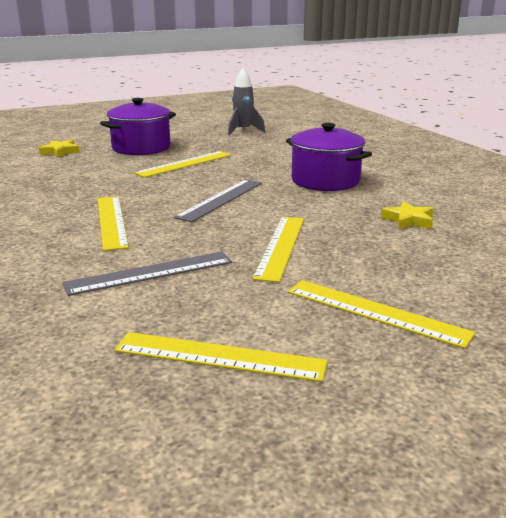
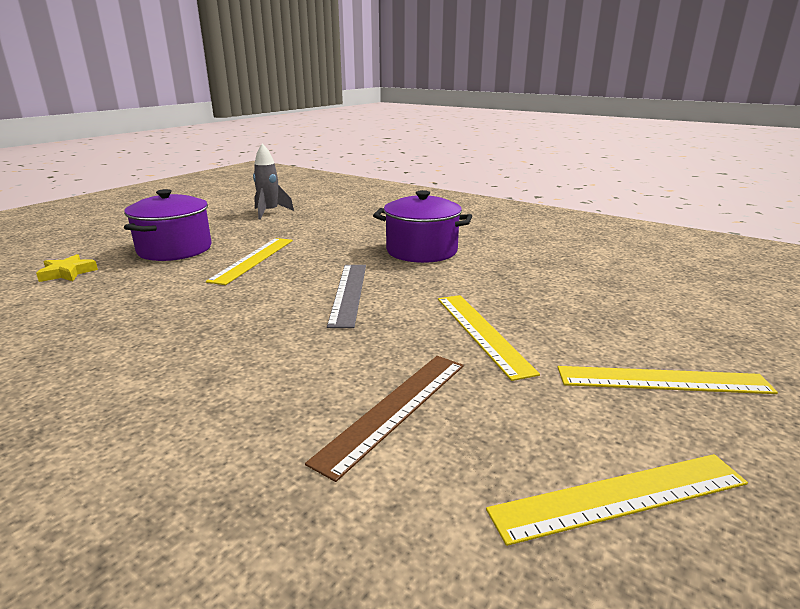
camera: 30 degrees left, 0 degrees up
(112, 221) = (257, 352): yellow ruler -> none
(150, 273) = (395, 409): grey ruler -> brown ruler
(408, 220) = (546, 275): yellow star -> none

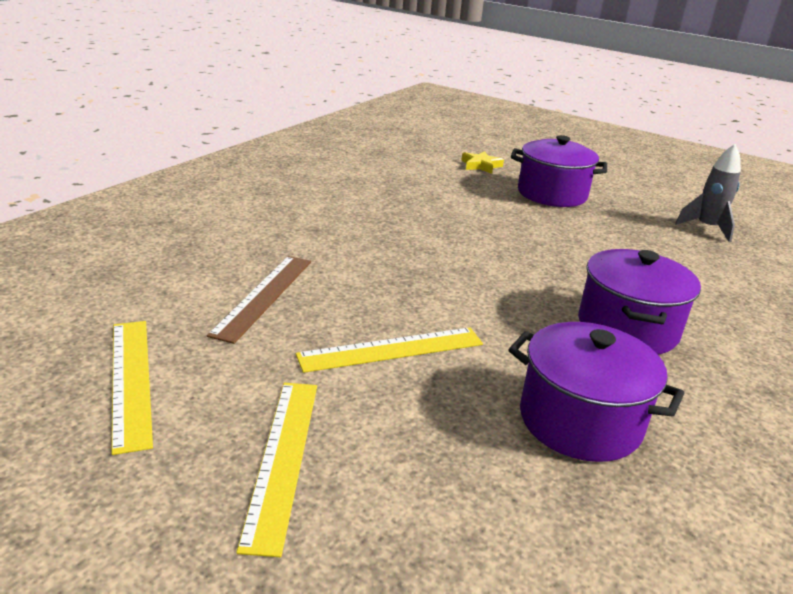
camera: 85 degrees right, 5 degrees up
(253, 259) = (543, 229): yellow ruler -> none
(348, 293) = (473, 278): grey ruler -> none
(395, 409) = (263, 296): brown ruler -> brown ruler turned 75 degrees clockwise
(538, 275) = (580, 421): none -> purple pot

